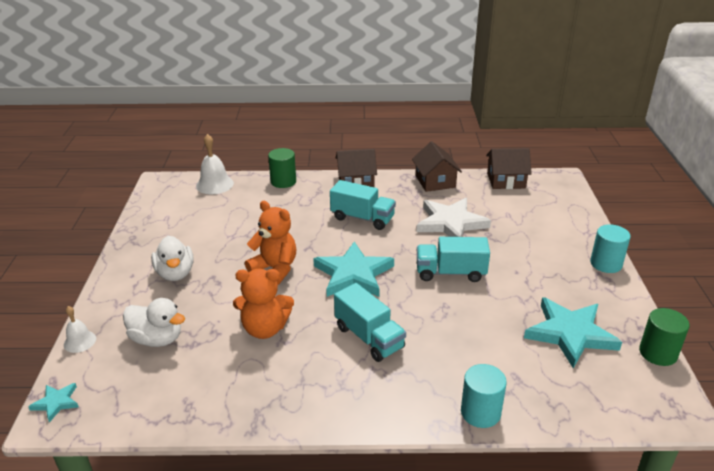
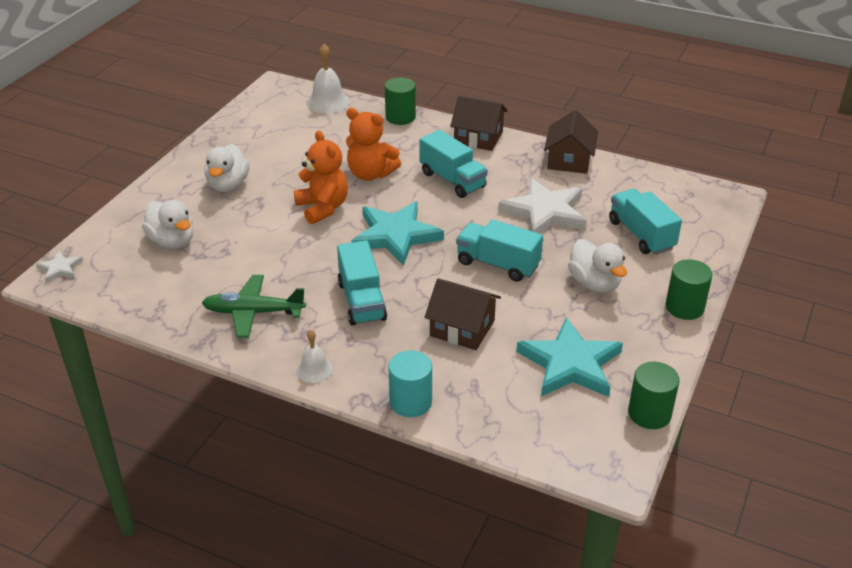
camera: 25 degrees right, 5 degrees up
(56, 402) = (60, 269): turquoise star -> white star
(80, 341) = (108, 223): white bell -> white bell (314, 370)
(265, 329) = (271, 262): orange teddy bear -> orange teddy bear (370, 174)
(283, 380) = (254, 312): none -> green plane
(506, 180) = (655, 181): brown house -> brown house (462, 328)
(530, 220) = (641, 235): none -> turquoise truck
(531, 265) = (594, 283): none -> white duck
(606, 264) = (684, 307): turquoise cylinder -> green cylinder

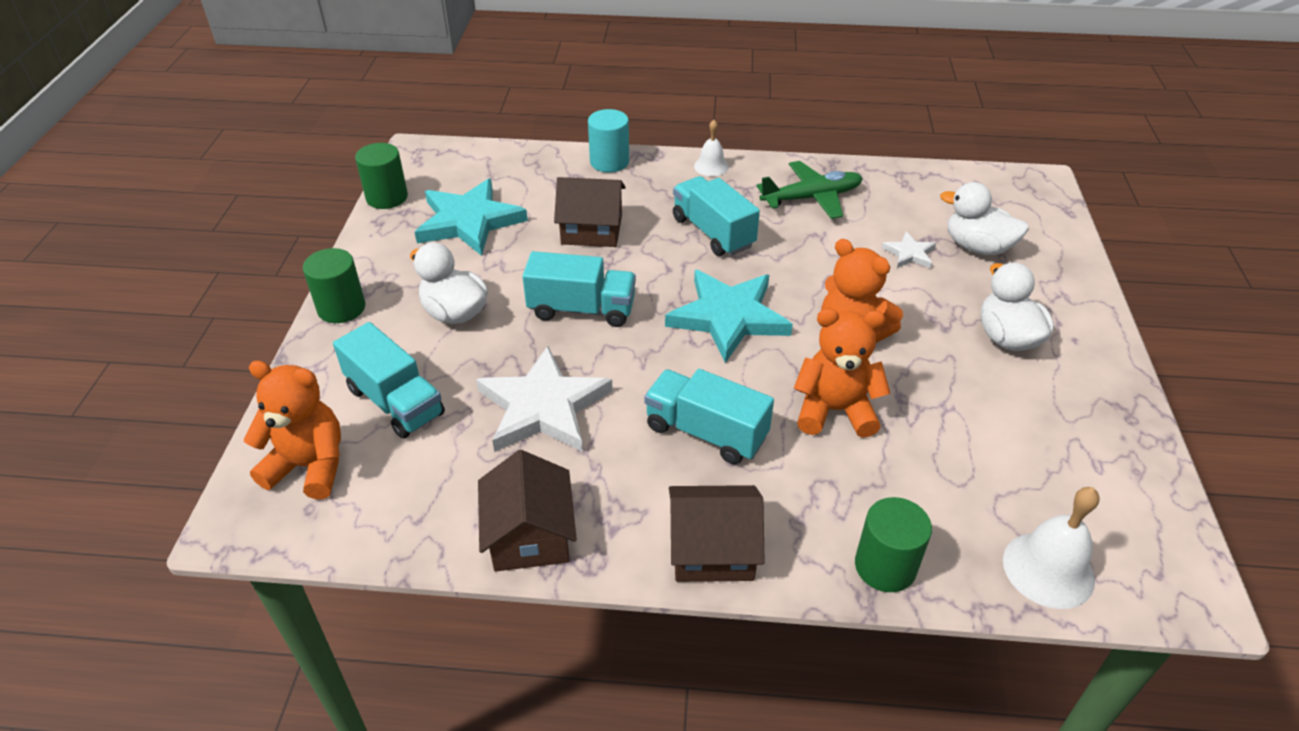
camera: 160 degrees right, 5 degrees up
(60, 269) = (1047, 193): white star -> white star (909, 253)
(694, 213) = (309, 466): none -> orange teddy bear

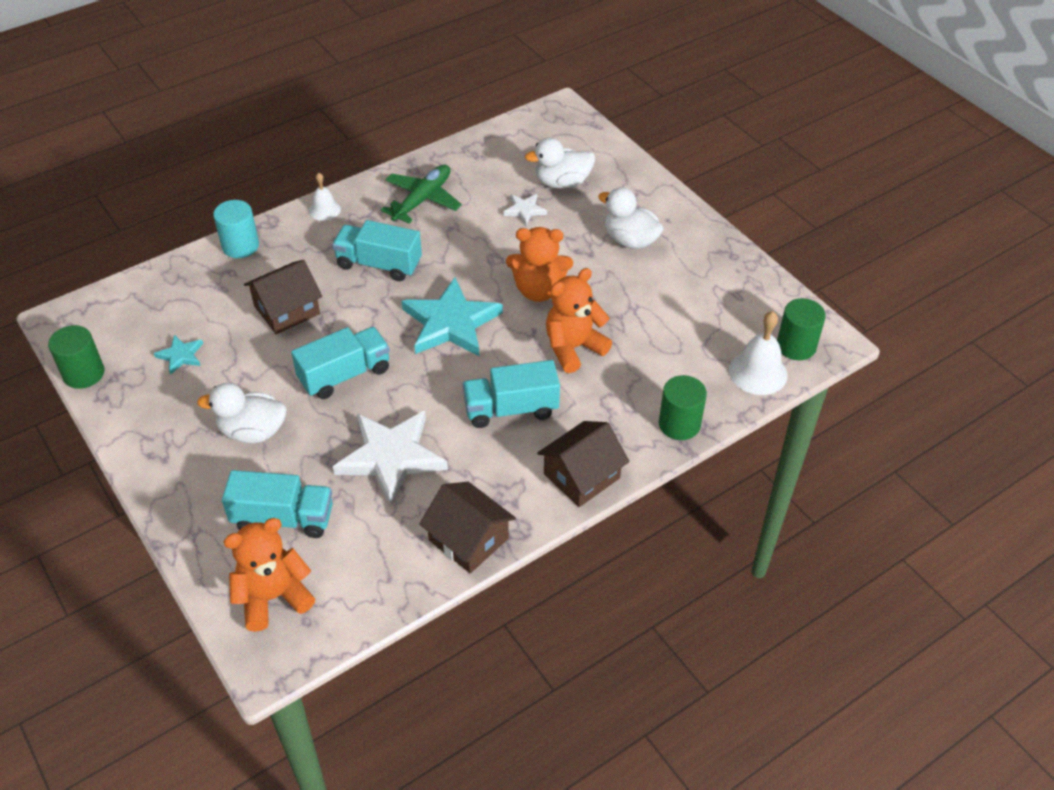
camera: 40 degrees left, 5 degrees up
(341, 308) = (157, 480): green cylinder -> green cylinder (796, 346)
(469, 221) = (181, 355): turquoise star -> turquoise star, size x0.47

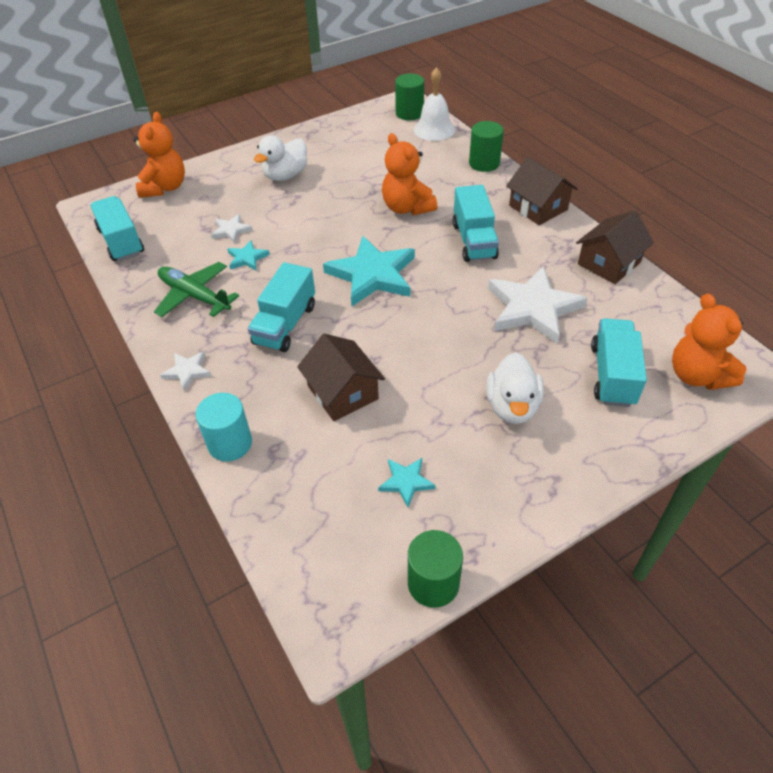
camera: 85 degrees left, 0 degrees up
(324, 210) = (187, 371): white bell -> white star
(345, 375) = (436, 342): turquoise truck -> turquoise truck (121, 241)
(479, 227) = (247, 258): none -> turquoise star
(538, 290) = (337, 224): orange teddy bear -> orange teddy bear (165, 187)
(562, 182) = (199, 208): white duck -> none

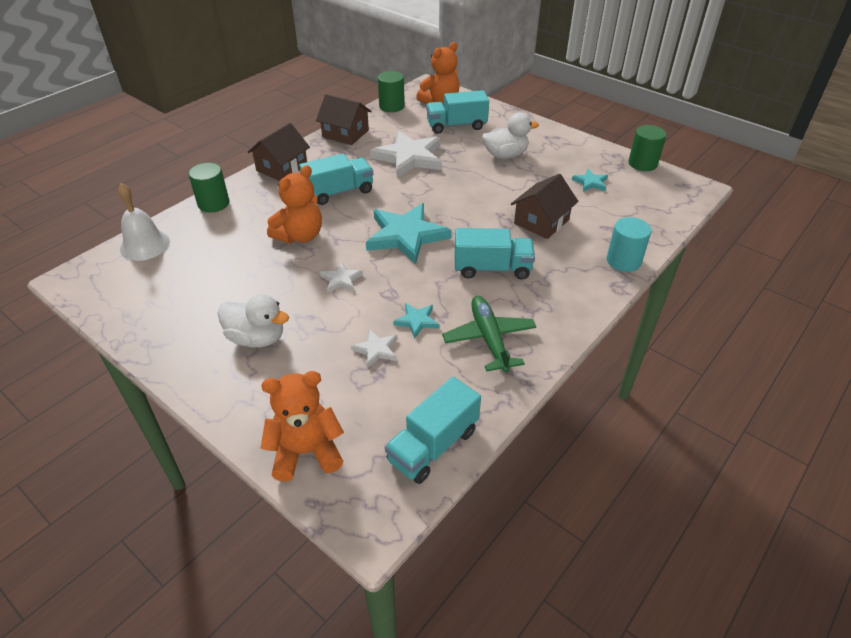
camera: 110 degrees left, 5 degrees down
(187, 371) = (578, 308): white star -> white star (341, 280)
(195, 296) = (489, 339): green plane -> green plane turned 150 degrees clockwise
(409, 113) = (105, 270): green cylinder -> green cylinder (391, 106)

